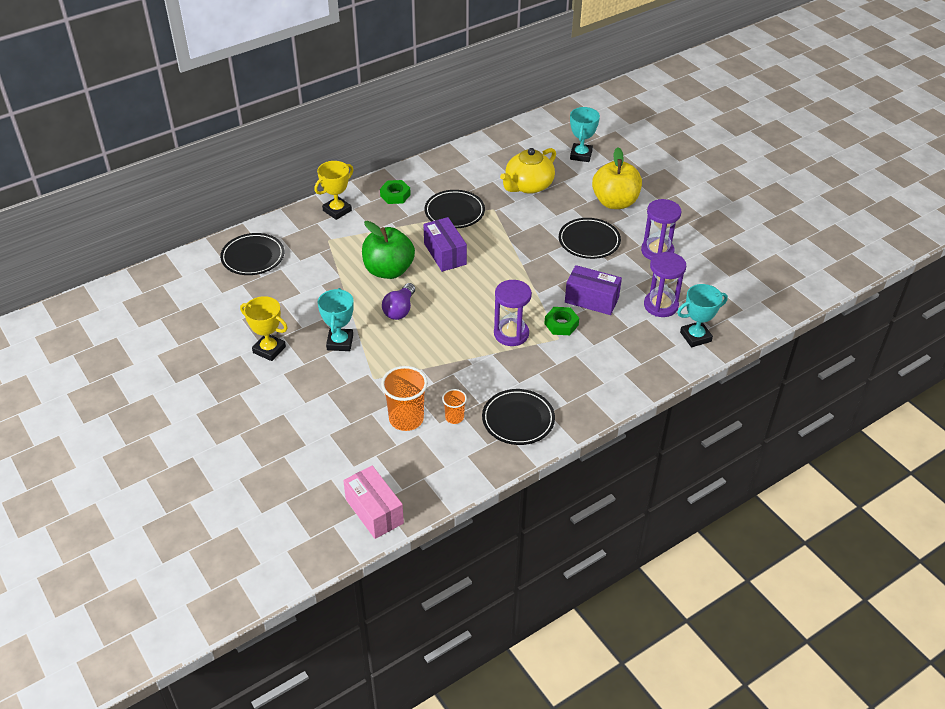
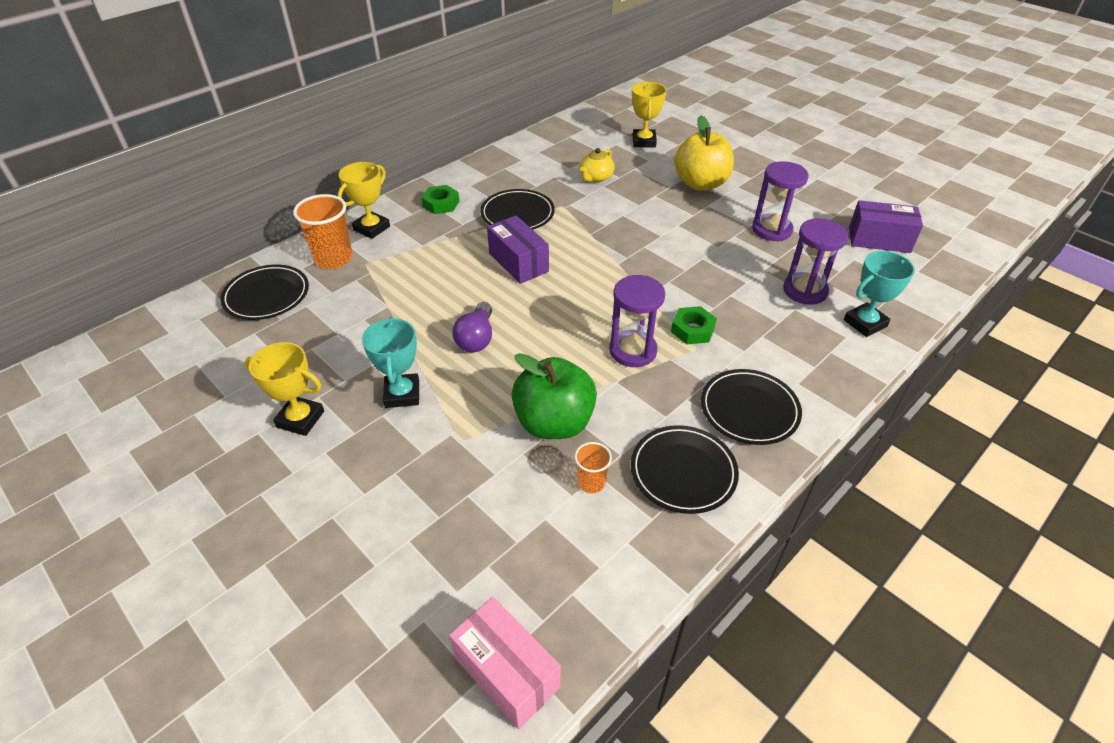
camera: 10 degrees left, 0 degrees up
(388, 270) = (451, 291): green apple -> green apple (554, 423)
(406, 419) = (521, 496): orange cup -> orange cup (333, 259)
(528, 186) = (596, 177): yellow teapot -> yellow teapot, size x0.60
(581, 155) = (644, 142): turquoise trophy -> yellow trophy
(589, 241) = (688, 228): black plate -> black plate (749, 410)
(591, 300) = (718, 295): purple box -> purple box (879, 240)

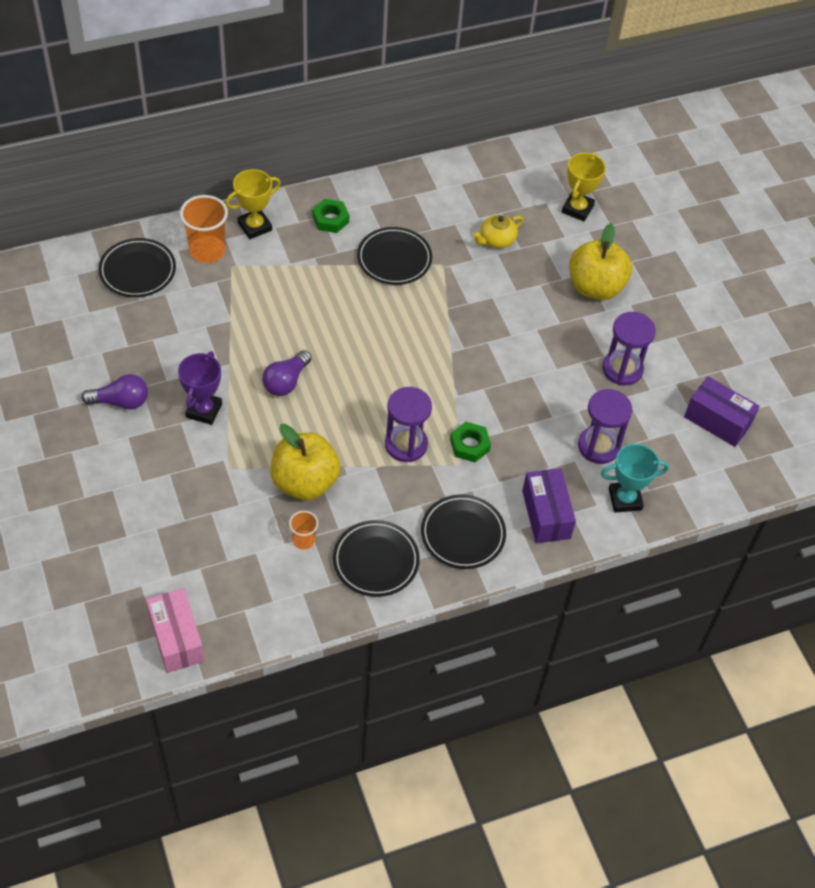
camera: 20 degrees right, 10 degrees up
(300, 419) = (121, 401): yellow trophy -> purple light bulb
(402, 394) = (204, 410): turquoise trophy -> purple trophy
(518, 262) = (363, 316): purple box -> purple box (546, 514)
(554, 423) = (305, 482): green apple -> yellow apple

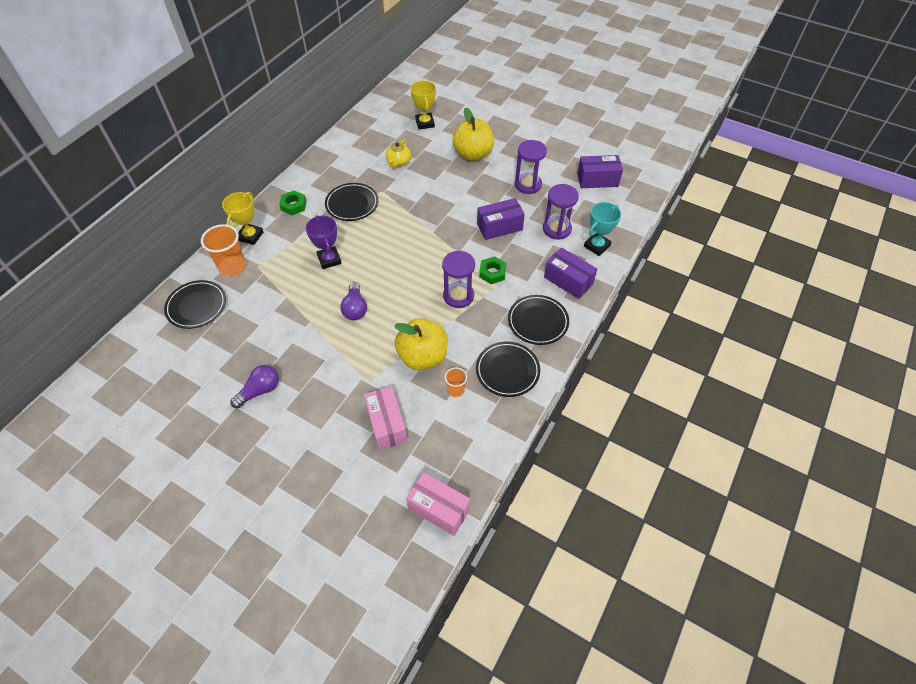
camera: 35 degrees left, 0 degrees up
(204, 410) = (320, 359): purple trophy -> purple trophy (329, 259)
(205, 523) = (386, 424): none -> pink box
(533, 398) = (499, 227): none -> purple box

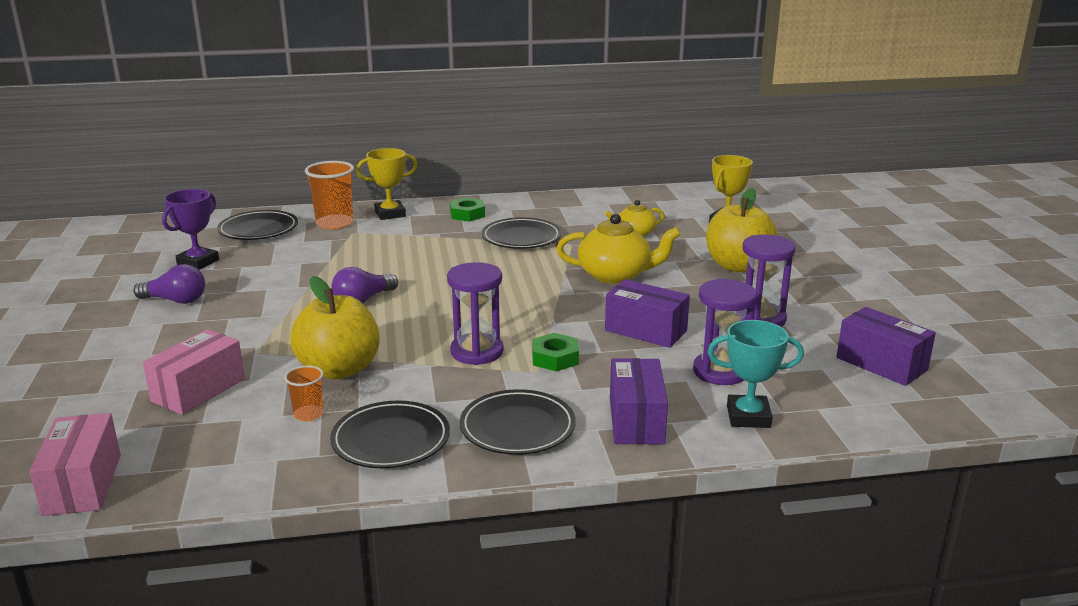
camera: 50 degrees right, 30 degrees down
(329, 259) = (417, 259): purple trophy -> purple trophy (198, 262)
(435, 199) = (615, 275): none -> yellow teapot

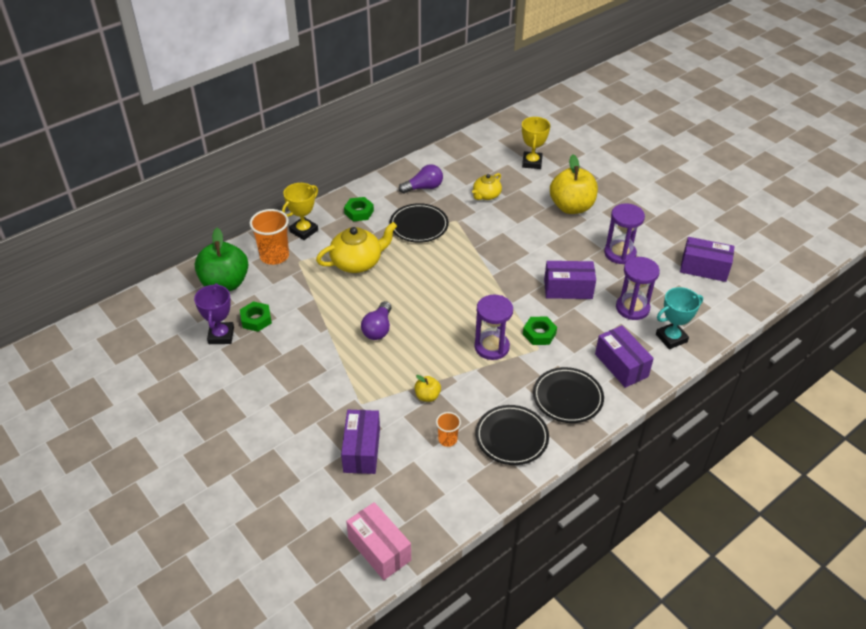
camera: 30 degrees left, 20 degrees up
(175, 300) = (251, 380): purple light bulb -> purple light bulb (423, 187)
(198, 390) = (362, 450): pink box -> purple box
(248, 260) = (256, 319): none -> green nut
(258, 229) = (225, 283): black plate -> green apple
(339, 369) = (427, 396): yellow apple -> yellow apple, size x0.46
(615, 275) = (509, 243): yellow teapot -> yellow teapot (357, 262)

